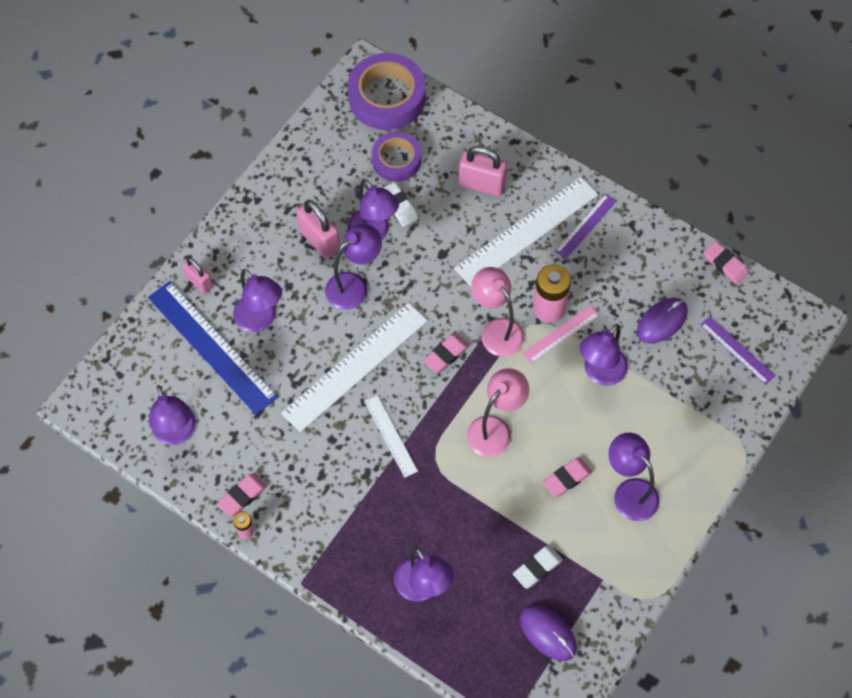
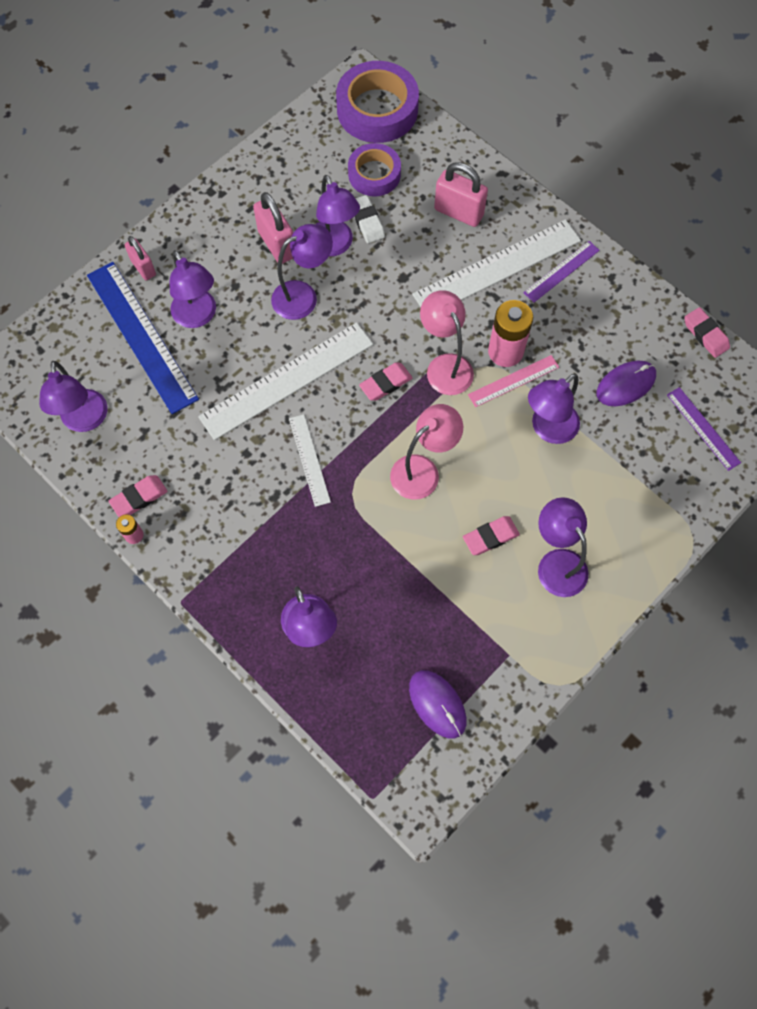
camera: 10 degrees right, 5 degrees up
(537, 568) = (439, 629): white eraser -> none

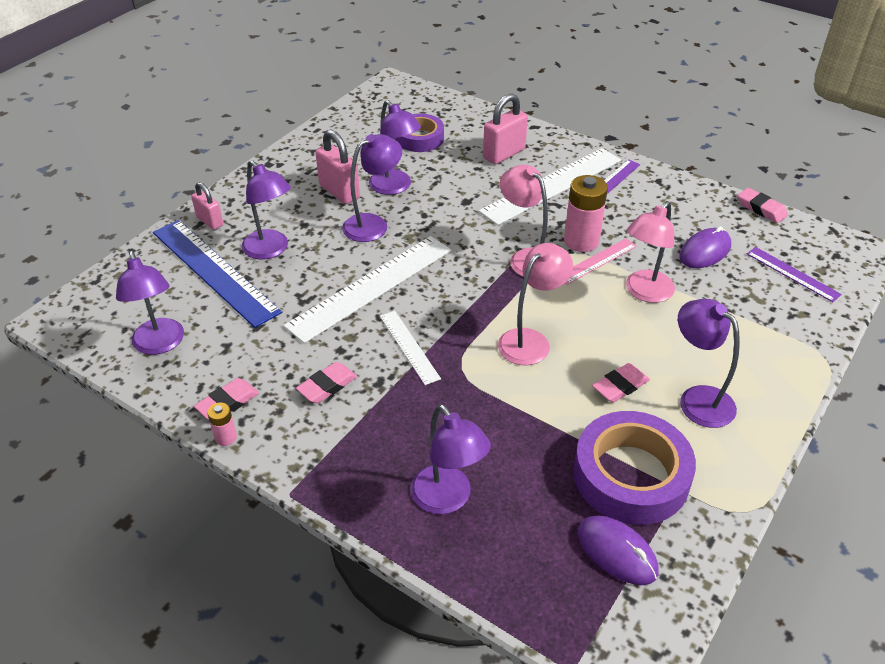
camera: 10 degrees left, 25 degrees down
(367, 222) = (421, 168): white eraser -> none
(377, 110) = (411, 100): purple tape -> purple tape (631, 475)
(385, 383) = (472, 278): pink eraser -> pink eraser (327, 386)
(458, 212) = (504, 154): pink padlock -> pink padlock turned 60 degrees counterclockwise
(548, 429) = (644, 292): purple lamp -> pink lamp

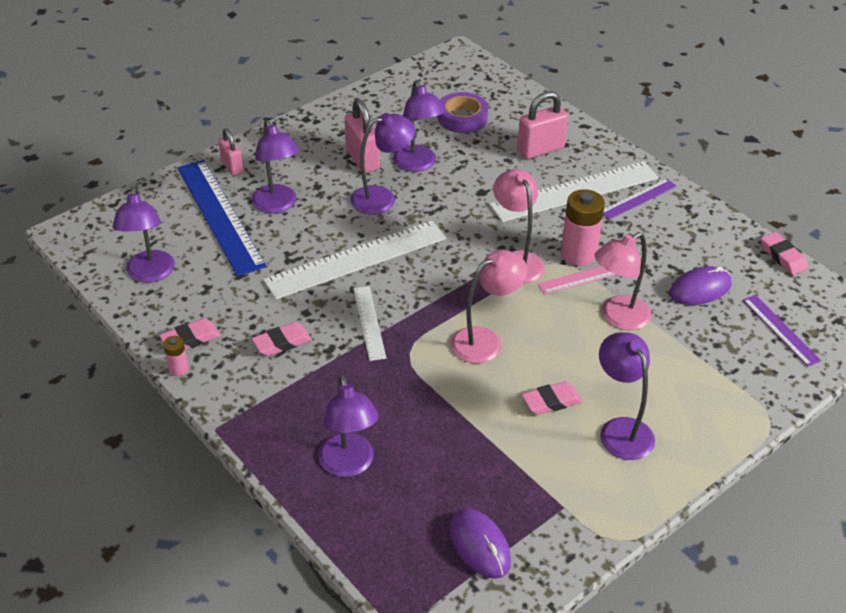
camera: 15 degrees right, 0 degrees up
(631, 475) = (523, 483): purple tape -> none

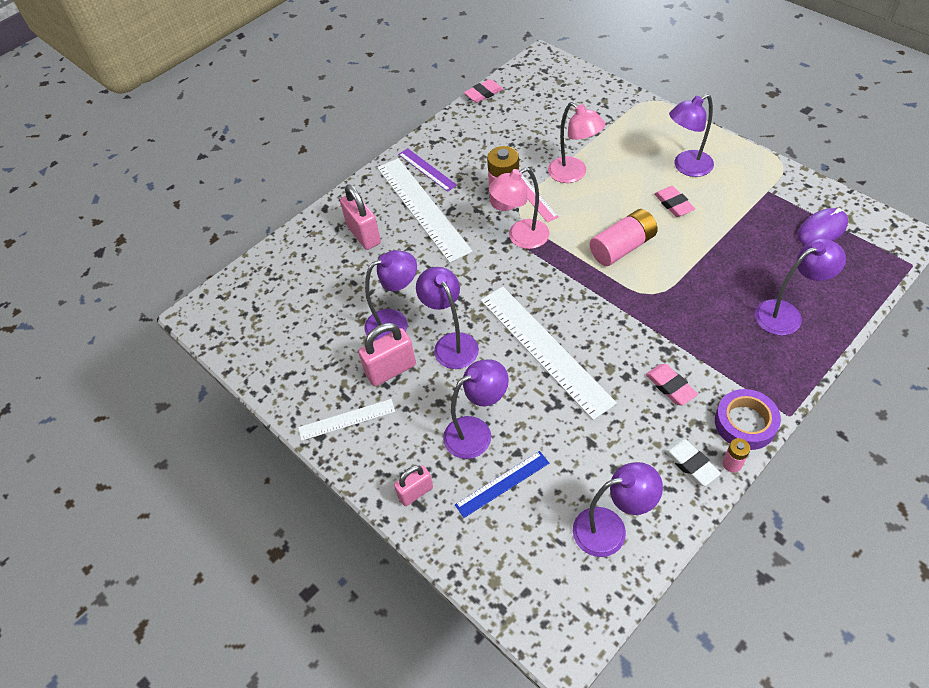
camera: 90 degrees left, 10 degrees up
(190, 339) = (690, 464): pink eraser -> white eraser
(220, 215) = (502, 483): blue ruler -> blue ruler, size x0.51
(369, 322) = (625, 326): white ruler -> white ruler (347, 420)
(462, 118) = (315, 297): purple tape -> purple tape (745, 423)
(485, 340) = (622, 247): pink lamp -> pink battery
(700, 289) = (529, 133): purple mouse -> none
(780, 330) = (562, 95): purple ruler -> none

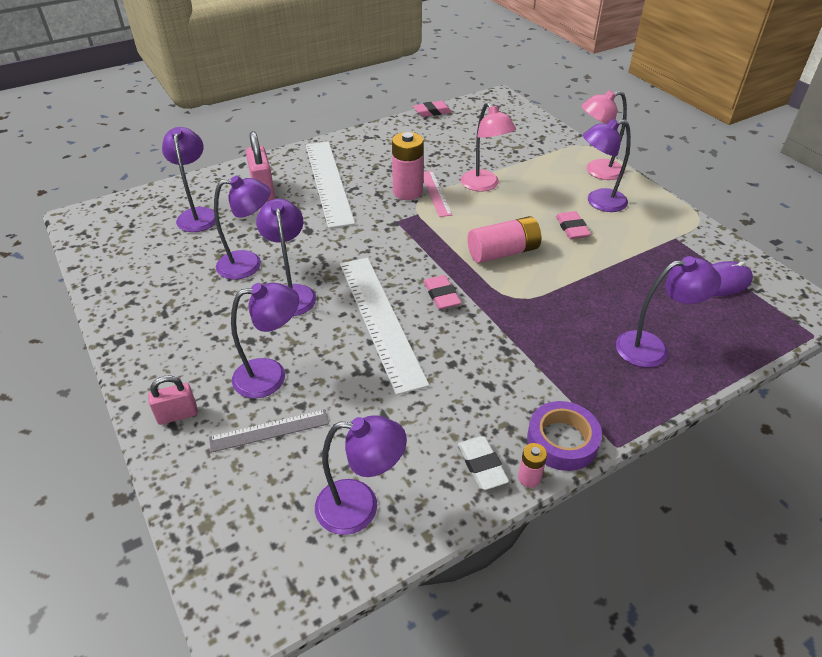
camera: 10 degrees right, 10 degrees down
(314, 279) = (198, 214): none -> purple lamp
(347, 420) = (153, 333): white ruler -> none
(391, 370) = (221, 301): pink padlock -> none
(427, 169) = (349, 155): purple ruler -> none
(502, 483) = (269, 430): blue ruler -> grey ruler
(521, 237) = (407, 223): pink lamp -> pink lamp (597, 171)
(670, 386) = (494, 385): pink eraser -> pink eraser (441, 295)

